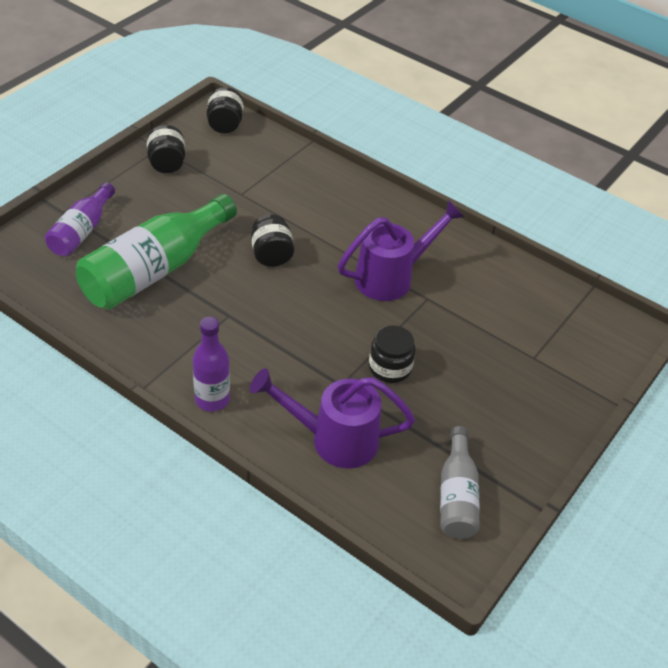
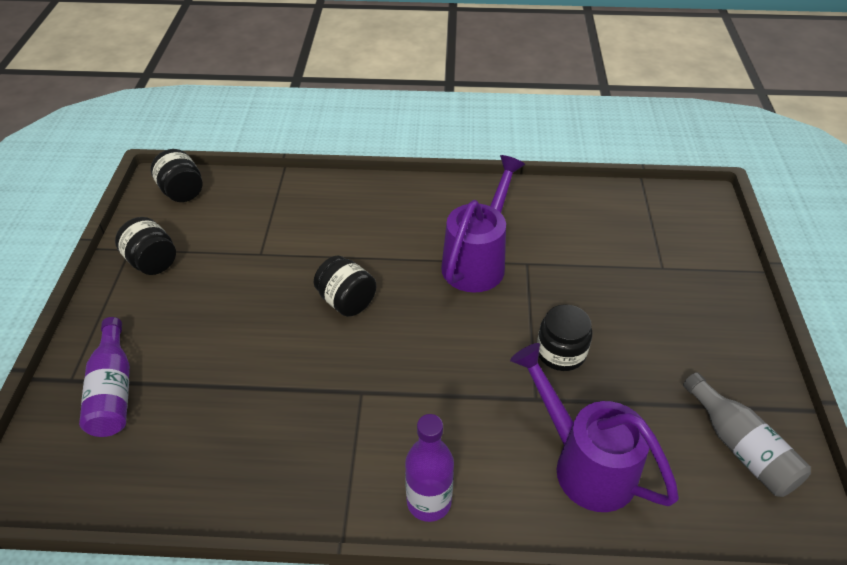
camera: 30 degrees left, 0 degrees up
(155, 270) = (237, 387): green bottle -> none
(334, 439) = (585, 464): purple watering can -> purple watering can turned 75 degrees clockwise

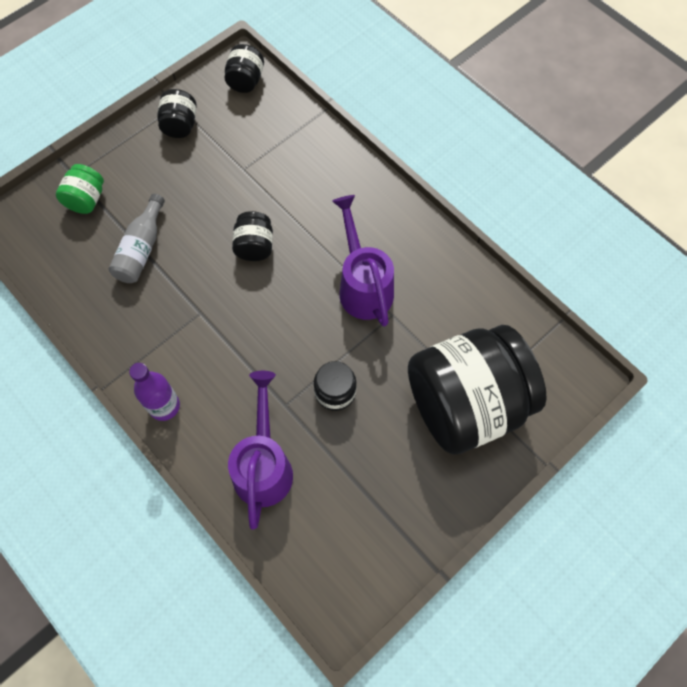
camera: 45 degrees right, 20 degrees up
(113, 390) = (86, 199): purple bottle -> green jar
(478, 261) = (363, 286): purple watering can -> purple watering can turned 90 degrees counterclockwise
(661, 278) = (466, 404): none -> black jar
(740, 447) = (361, 543): grey bottle -> grey bottle (141, 249)

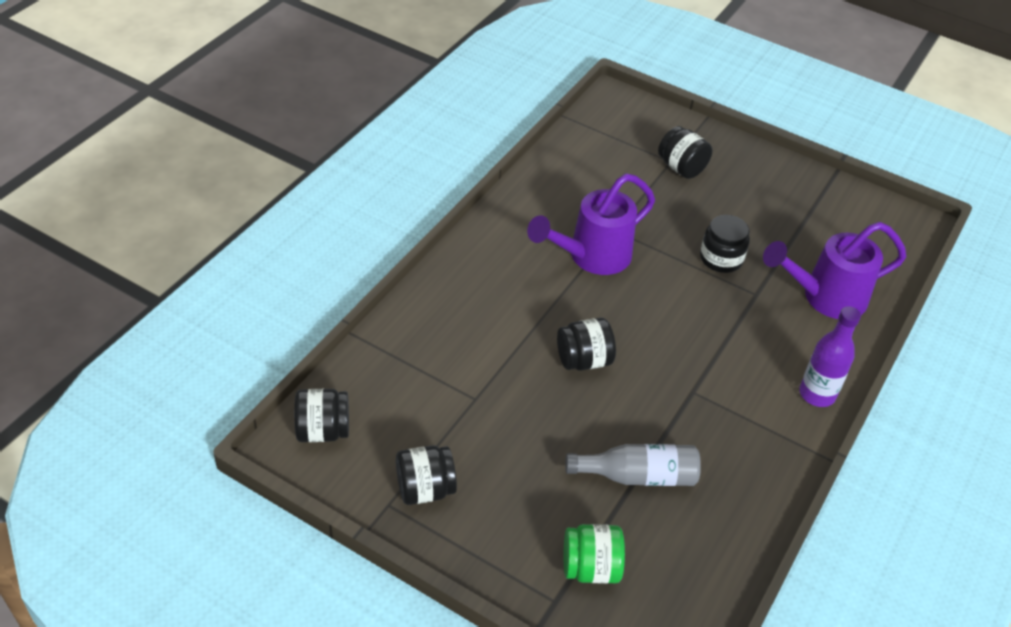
camera: 110 degrees left, 20 degrees down
(466, 404) = (681, 167): black jar -> black jar, size x0.41

